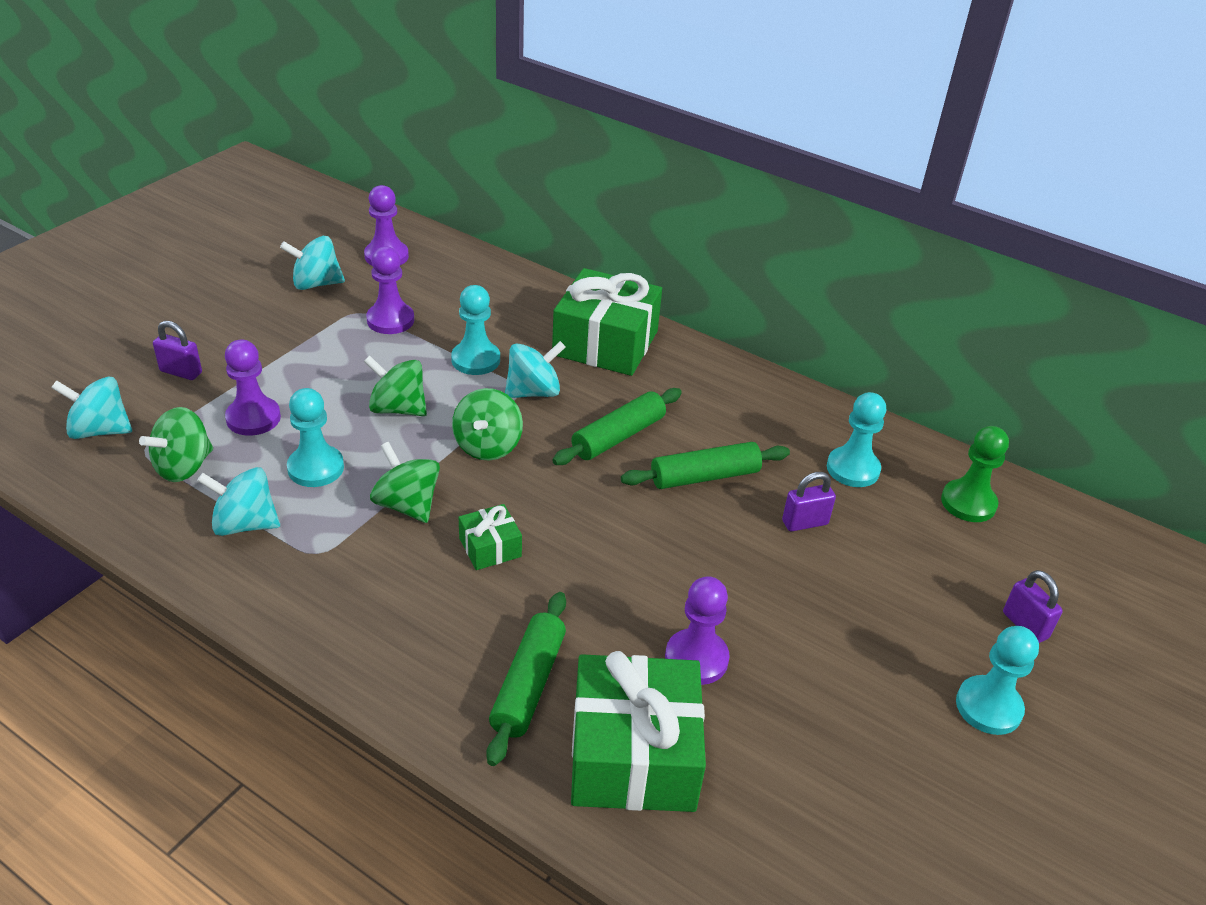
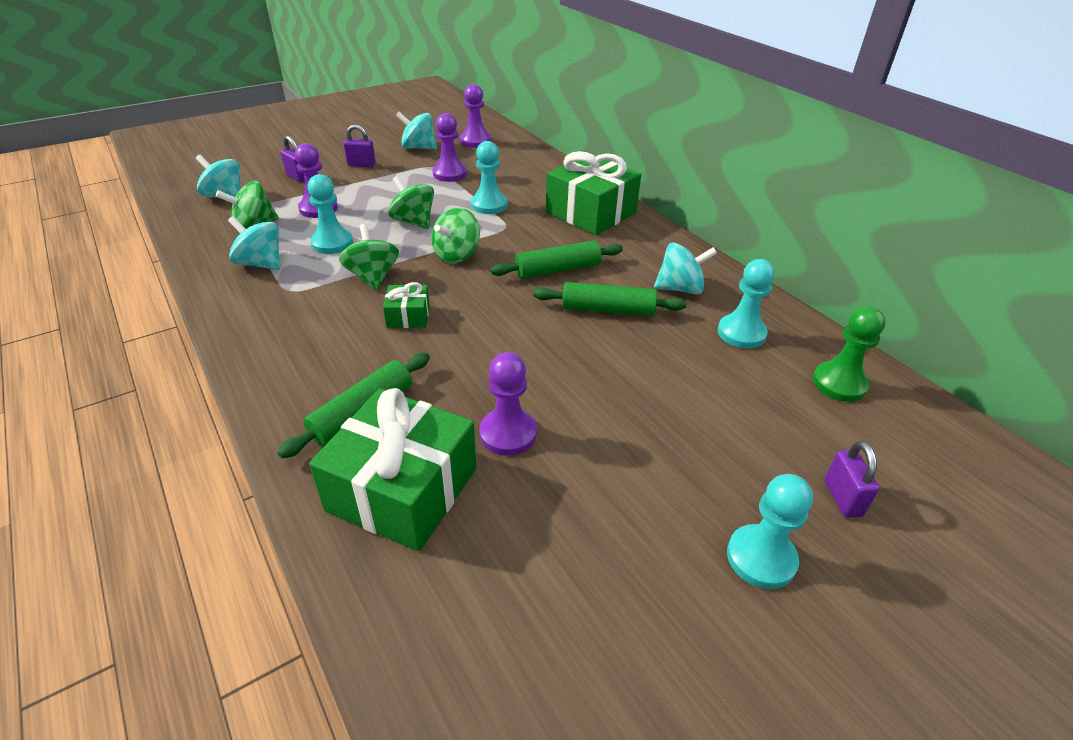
camera: 25 degrees right, 0 degrees up
(533, 392) = (515, 231): turquoise spinning top -> turquoise spinning top (680, 289)
(805, 523) = (672, 361): purple padlock -> purple padlock (361, 165)

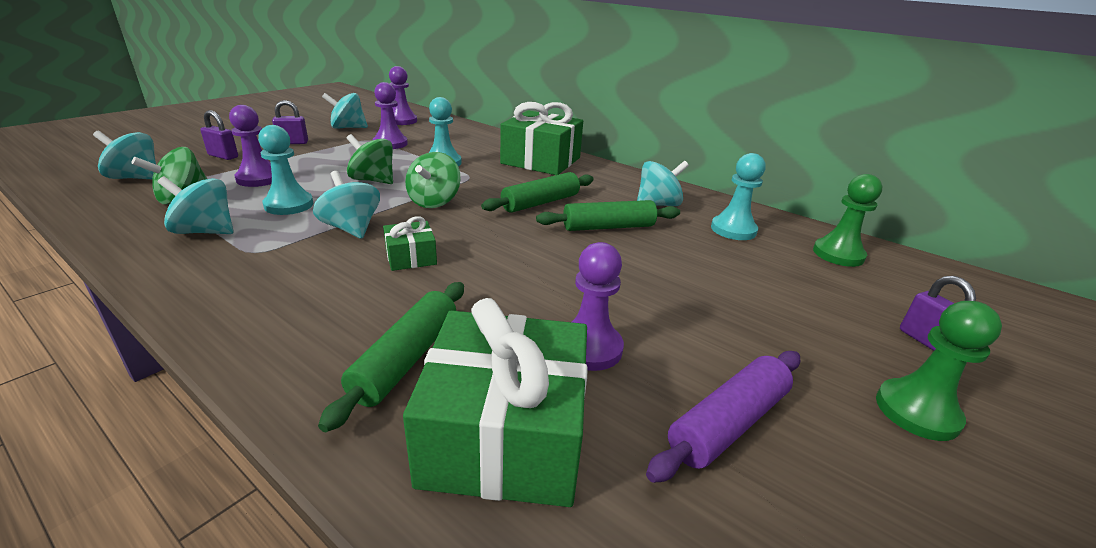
camera: 20 degrees left, 10 degrees down
(373, 277) = (351, 228): green spinning top -> turquoise spinning top
(579, 524) = (728, 423): none -> purple rolling pin
(761, 558) = (917, 411): turquoise pawn -> green pawn

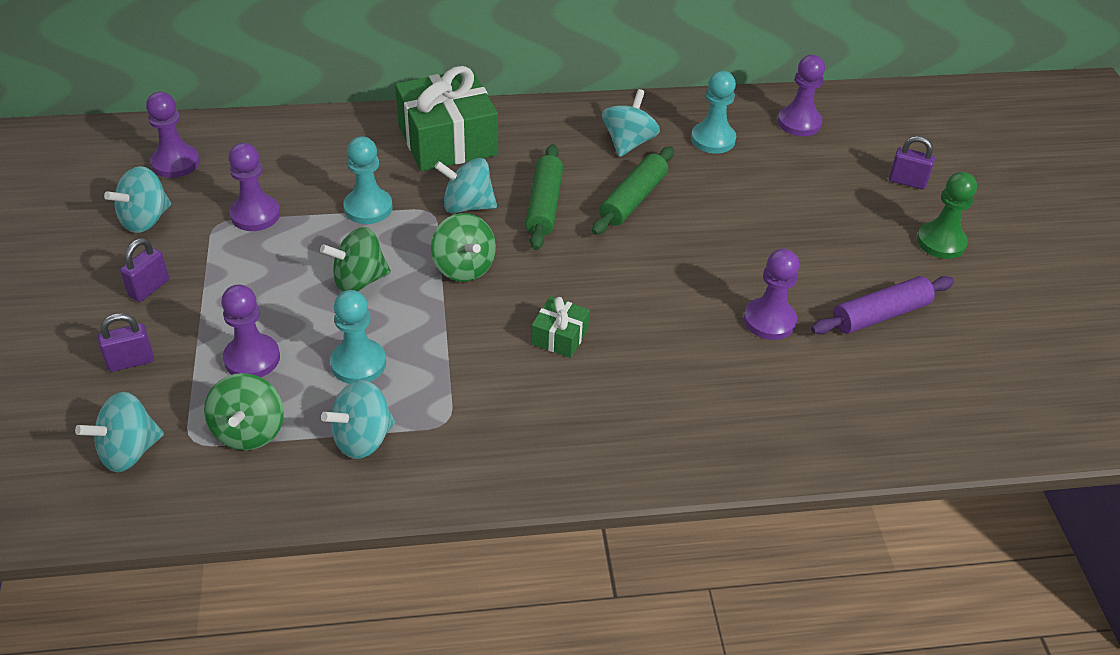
camera: 45 degrees left, 15 degrees up
(351, 228) = (464, 345): turquoise spinning top -> turquoise spinning top (467, 206)
(406, 359) = (697, 406): green rolling pin -> none
(505, 434) = (805, 402): green gift -> none
(728, 423) = (880, 315): purple rolling pin -> purple rolling pin turned 60 degrees clockwise
(838, 254) = (799, 123): green pawn -> purple pawn

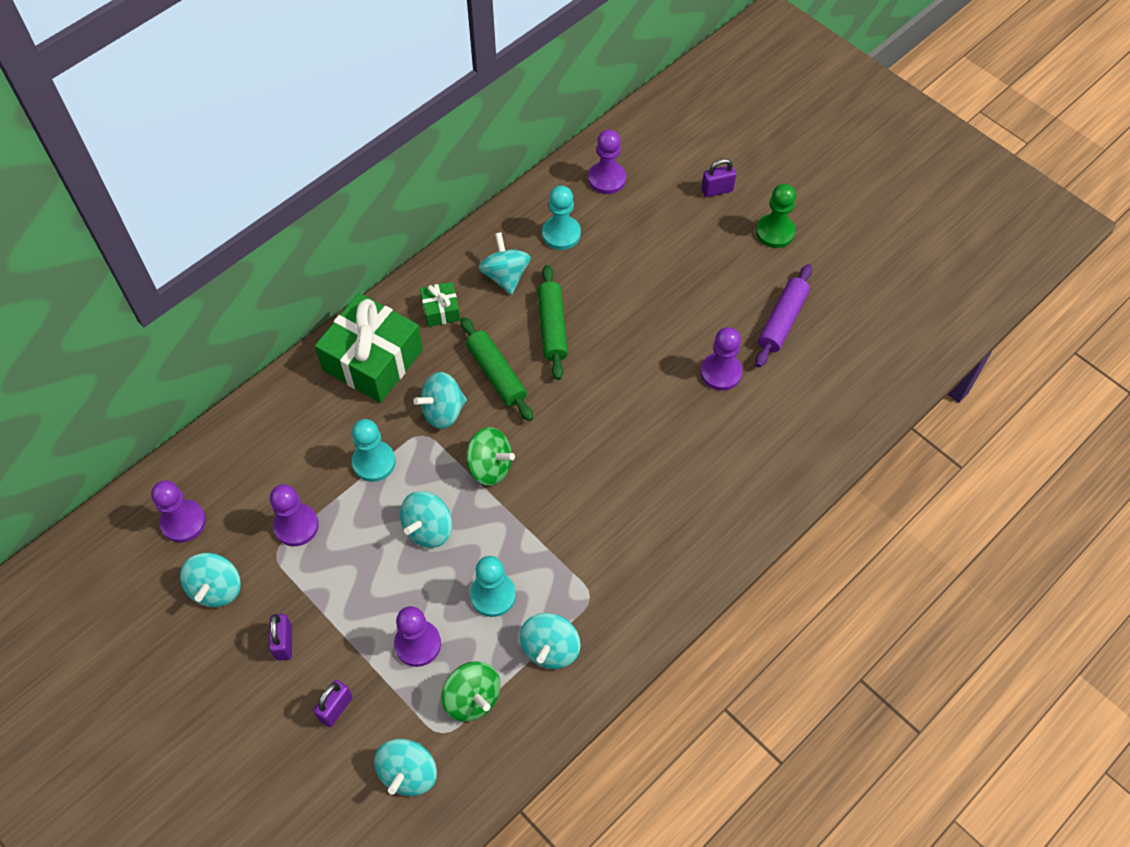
camera: 35 degrees left, 15 degrees up
(359, 280) = (428, 529): green spinning top -> turquoise spinning top
(559, 336) = (603, 479): green gift -> green gift (441, 310)

